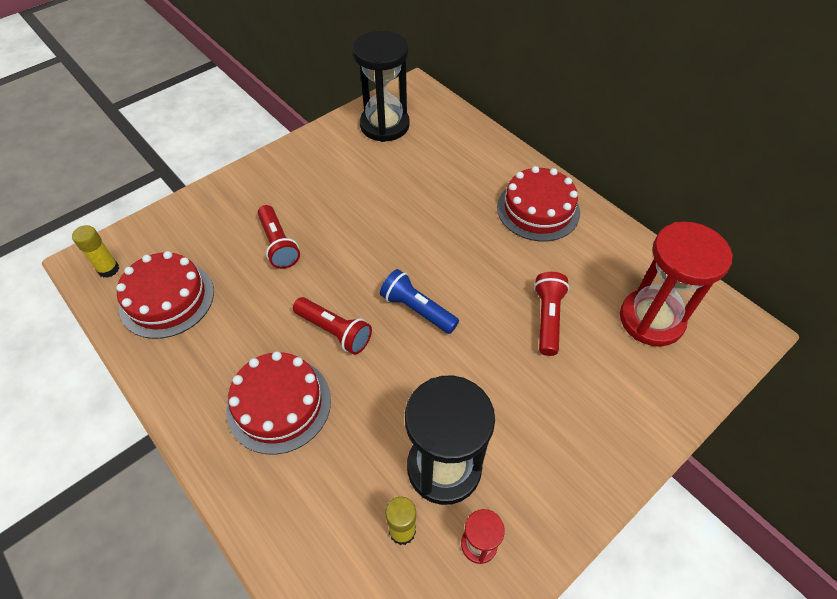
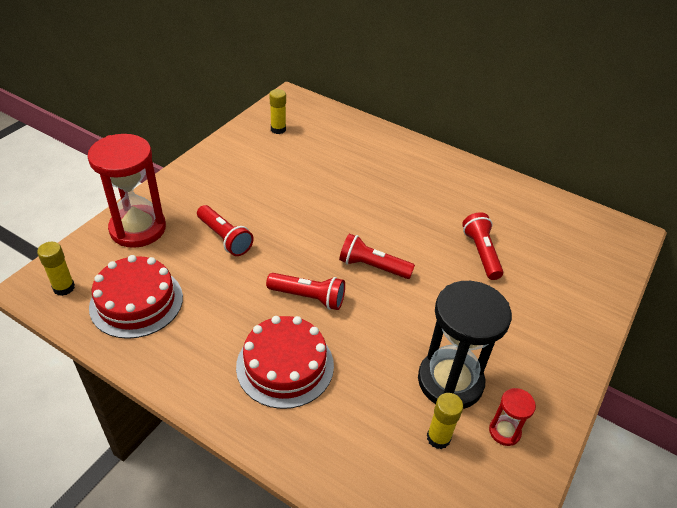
camera: 20 degrees left, 10 degrees down
(384, 125) = (278, 129): black hourglass -> yellow glue stick
(417, 309) = (372, 267): blue flashlight -> red flashlight
(538, 209) = (437, 175): red cake -> none
(651, 319) = (559, 239): red hourglass -> red hourglass (138, 229)

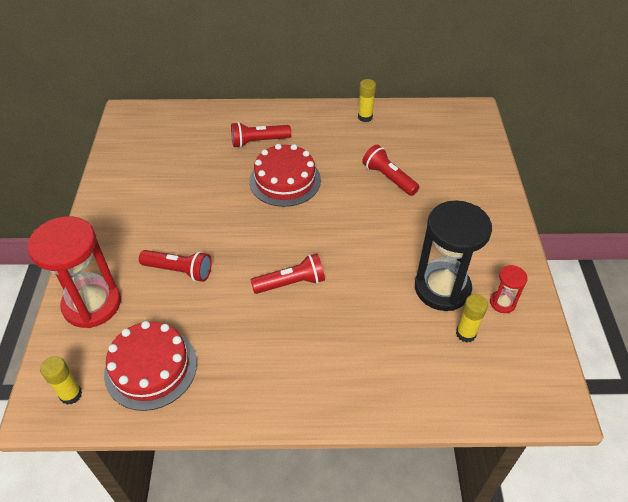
camera: 30 degrees left, 5 degrees up
(278, 129) = (141, 149): yellow glue stick -> yellow glue stick (365, 117)
(285, 365) = (318, 347): red cake -> red cake (285, 180)
(372, 267) = (319, 231): red flashlight -> red flashlight (258, 142)

